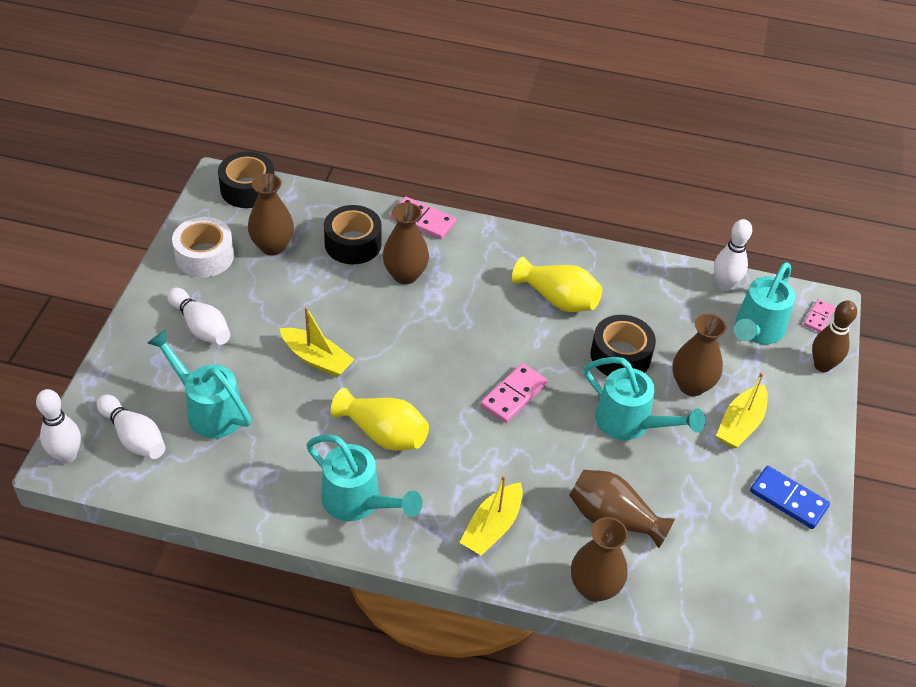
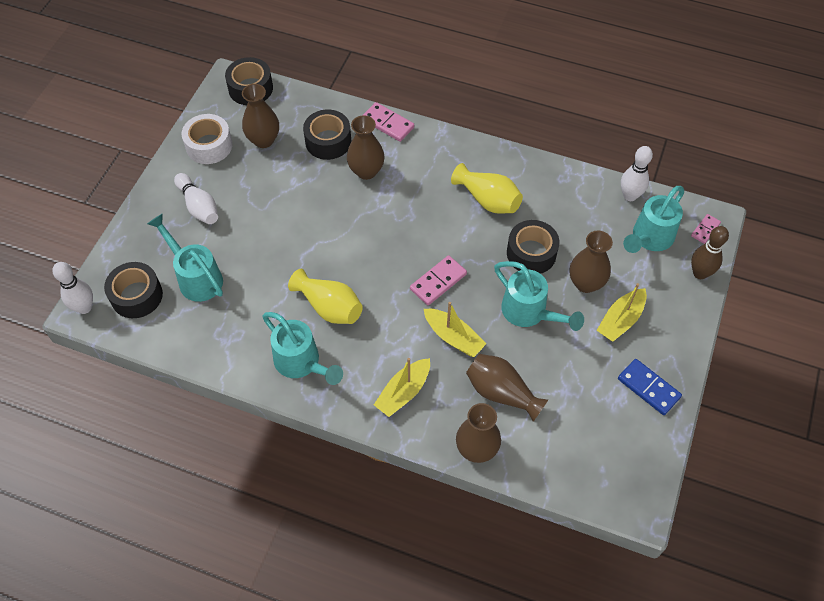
camera: 10 degrees right, 10 degrees up
(134, 437) = (136, 296): white bowling pin -> black tape
(317, 359) = (285, 240): yellow boat -> yellow boat (453, 337)

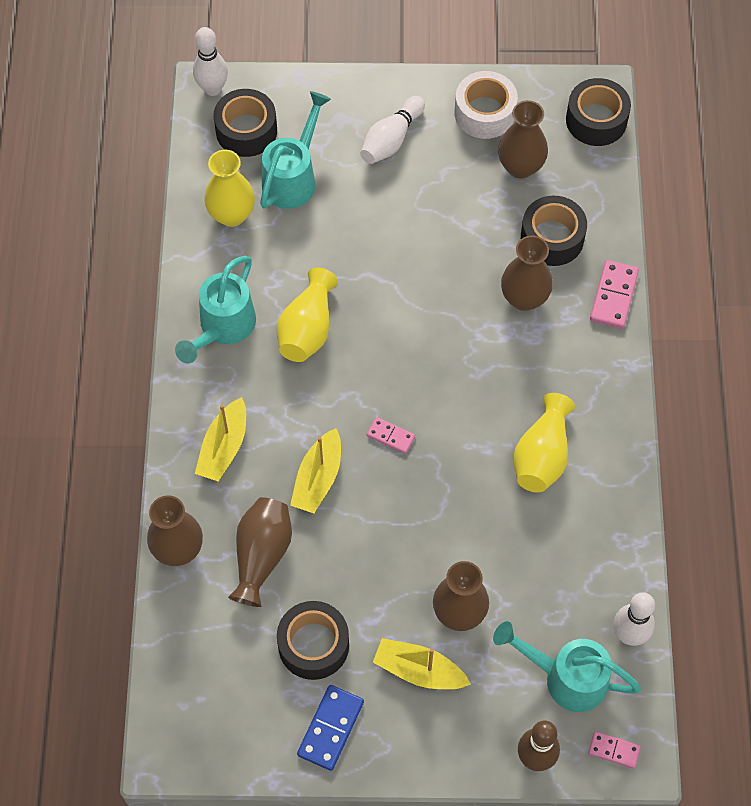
camera: 70 degrees right, 5 degrees up
(206, 328) = (231, 215): none -> yellow vase
(403, 392) = (224, 447): yellow boat -> yellow boat turned 90 degrees counterclockwise
(438, 282) = (390, 436): pink domino -> pink domino, size x0.61
(529, 313) = (387, 556): turquoise watering can -> none
(531, 253) = (479, 533): black tape -> black tape (313, 645)

